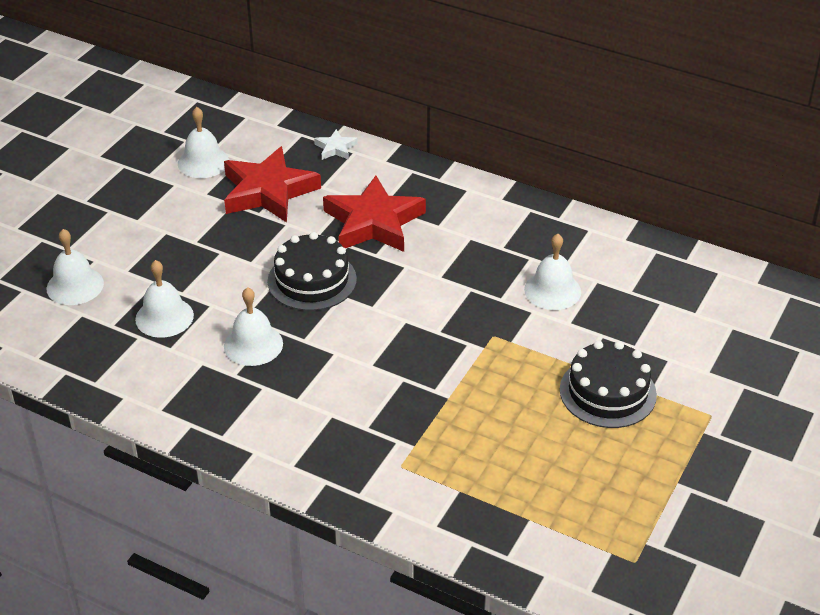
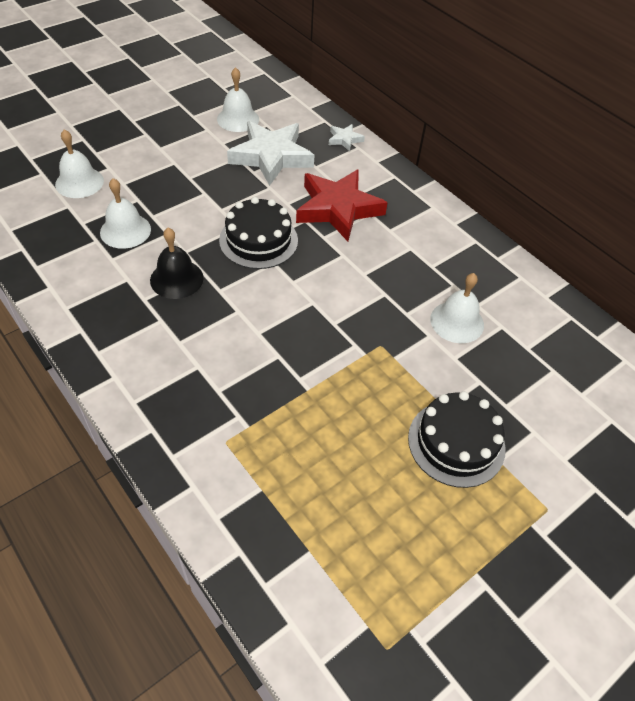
camera: 20 degrees right, 10 degrees up
(253, 344) = (176, 279): white bell -> black bell
(268, 191) = (271, 157): red star -> white star

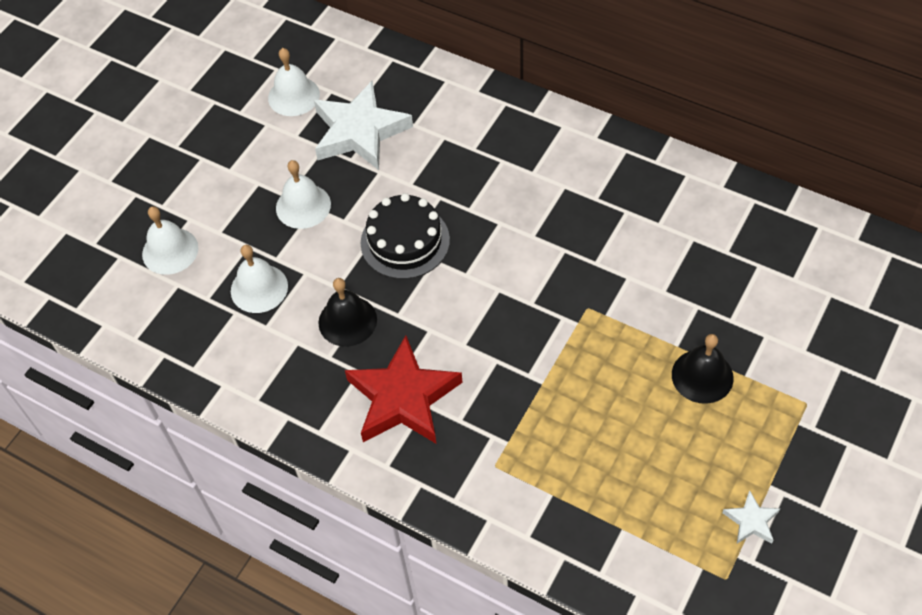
camera: 15 degrees left, 5 degrees up
(338, 208) = (466, 169): red star -> red star (403, 398)
(344, 139) = (427, 76): white star -> white star (751, 521)
(456, 443) = (702, 376): black cake -> black bell
(457, 322) = (648, 251): white bell -> white bell (303, 206)

